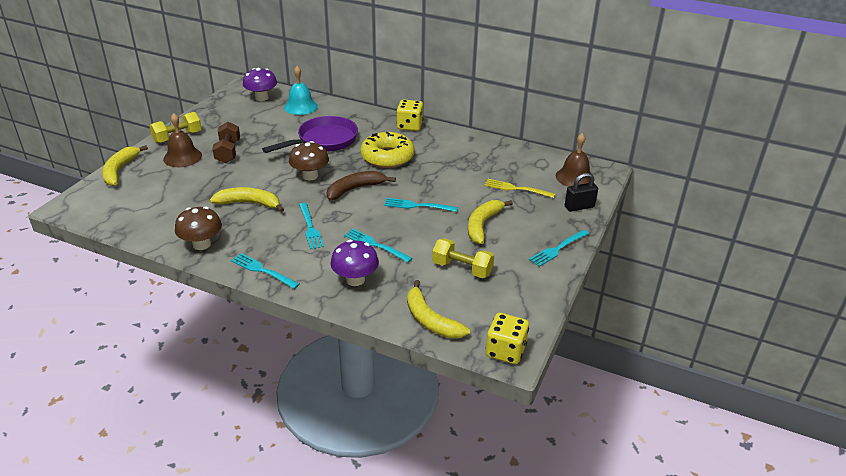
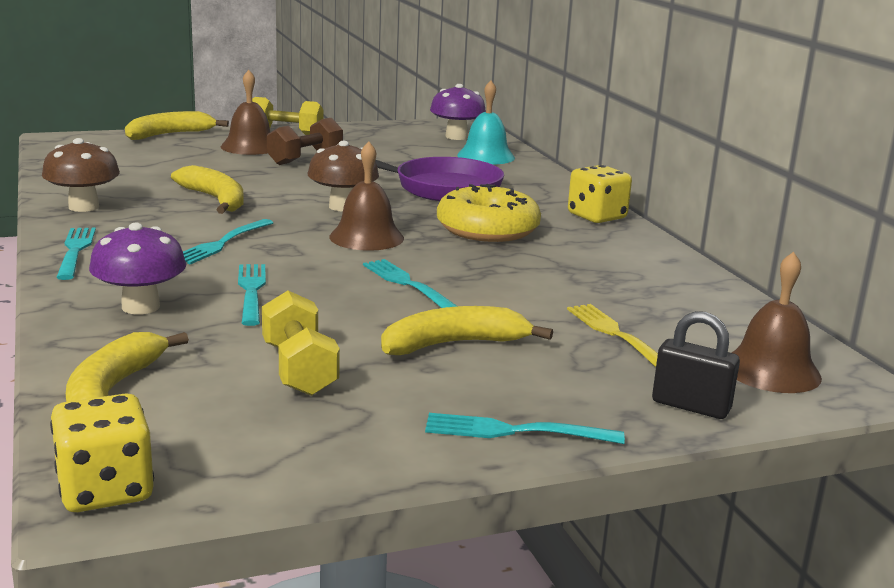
camera: 45 degrees right, 15 degrees down
(355, 189) = (366, 237): brown banana -> brown bell

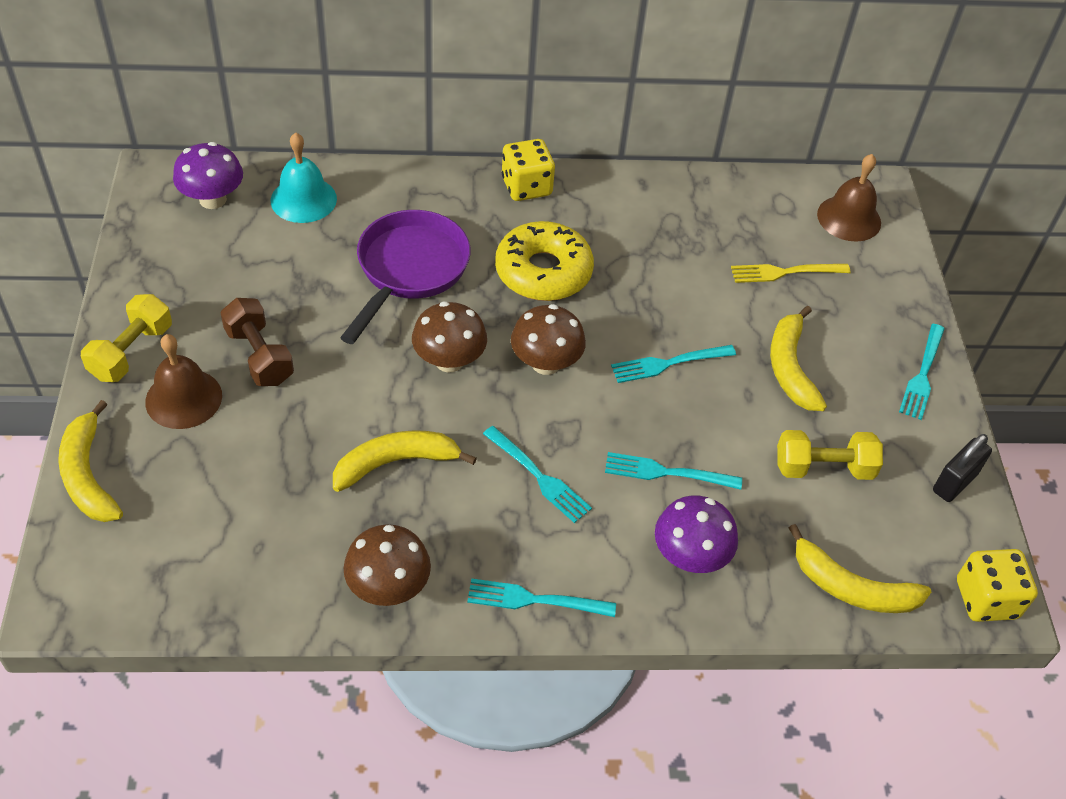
camera: 75 degrees left, 30 degrees up
(366, 237) = (545, 363): brown bell -> brown mushroom
(691, 406) = (895, 278): black padlock -> black padlock (954, 482)

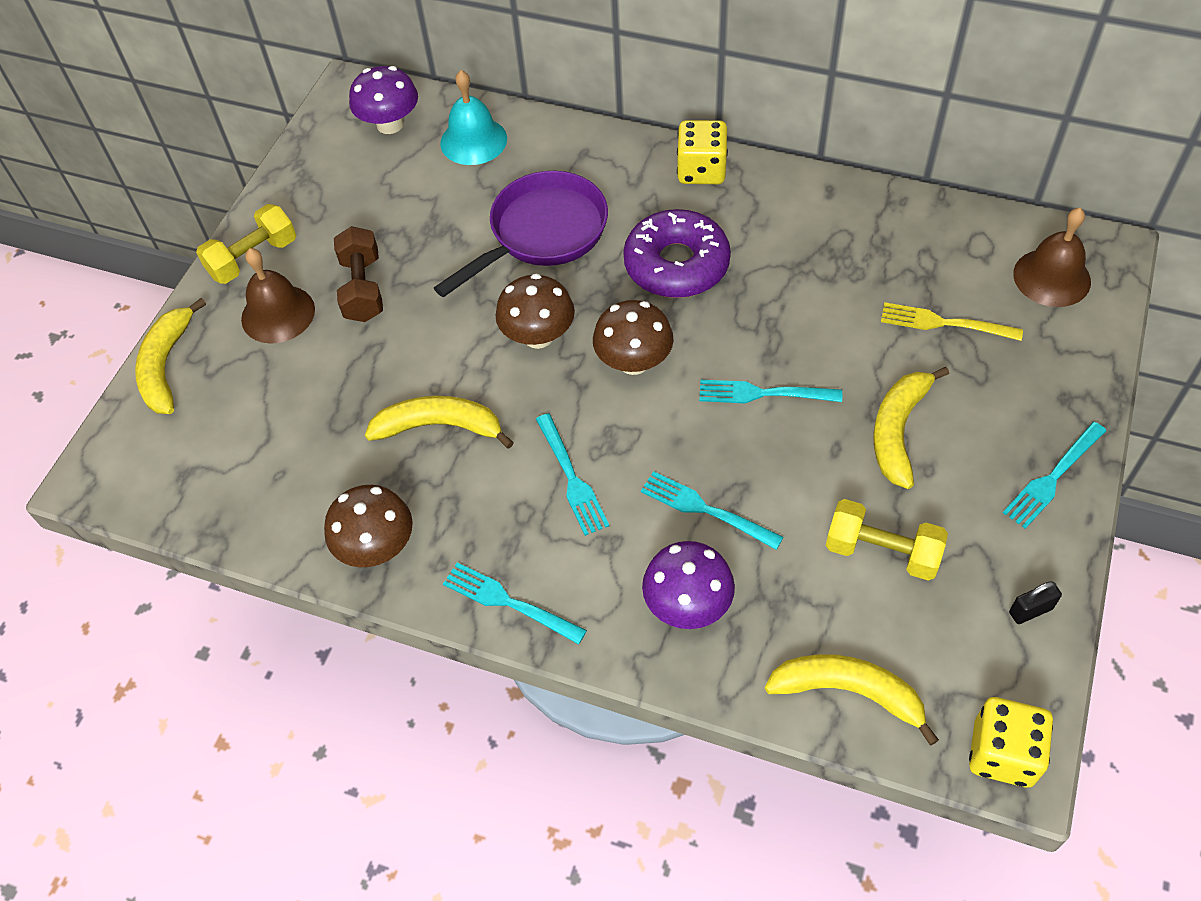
camera: 30 degrees right, 5 degrees up
(543, 272) = (676, 265): yellow donut -> purple donut
(851, 587) = (849, 692): yellow banana -> yellow banana turned 150 degrees clockwise
(954, 482) = (1030, 610): black padlock -> black padlock, size x0.67

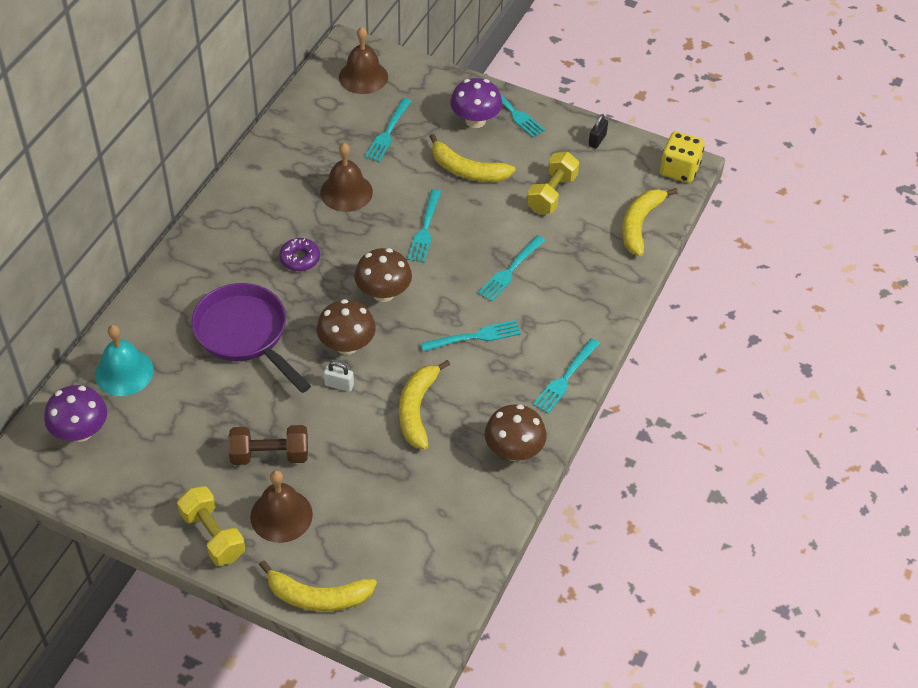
camera: 90 degrees left, 5 degrees down
(472, 338) = (339, 385): none -> white padlock
(676, 265) = (300, 259): purple donut -> purple donut, size x0.51
(687, 605) = (577, 288): purple mushroom -> purple mushroom (475, 120)
(701, 170) = (209, 232): yellow dice -> none
(810, 294) = (346, 192): none -> brown bell
(944, 323) = (388, 132): yellow fork -> turquoise fork
(1030, 610) = (597, 140): black padlock -> black padlock turned 45 degrees clockwise

